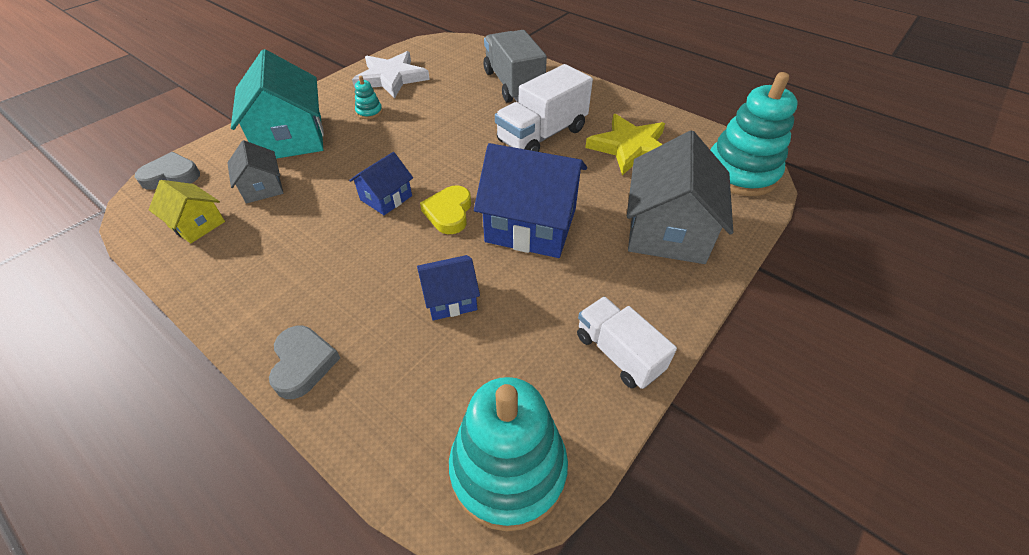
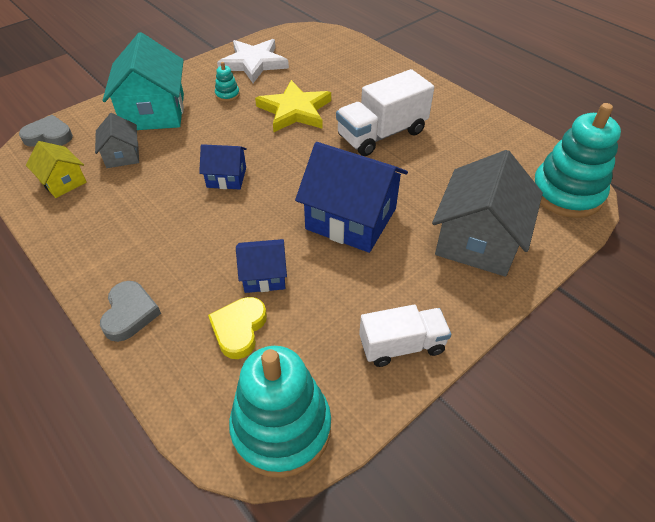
camera: 10 degrees right, 0 degrees up
(386, 198) = (226, 177): blue house -> blue house turned 45 degrees clockwise
(449, 213) = (279, 198): yellow heart -> yellow heart (239, 329)
(513, 84) = (366, 81): grey truck -> none
(618, 353) = (402, 345): white truck -> white truck turned 105 degrees clockwise
(630, 148) = (464, 156): yellow star -> yellow star (295, 110)

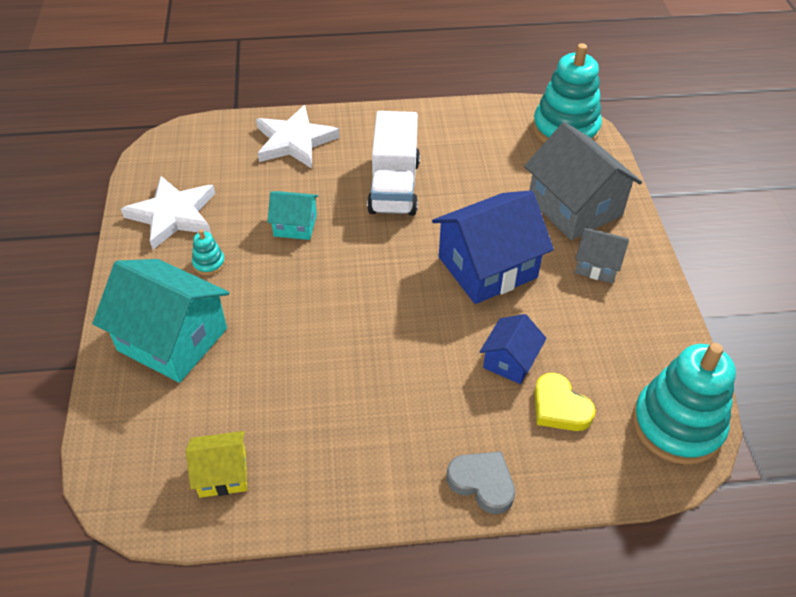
camera: 55 degrees left, 0 degrees up
(49, 136) = (112, 460): grey heart -> none
(122, 155) = (227, 400): grey house -> grey house (597, 265)
(226, 177) = (351, 327): blue house -> none
(295, 110) = (295, 225): yellow star -> turquoise house
(372, 73) = (294, 141): none -> white star
(402, 345) = (647, 312): white truck -> none

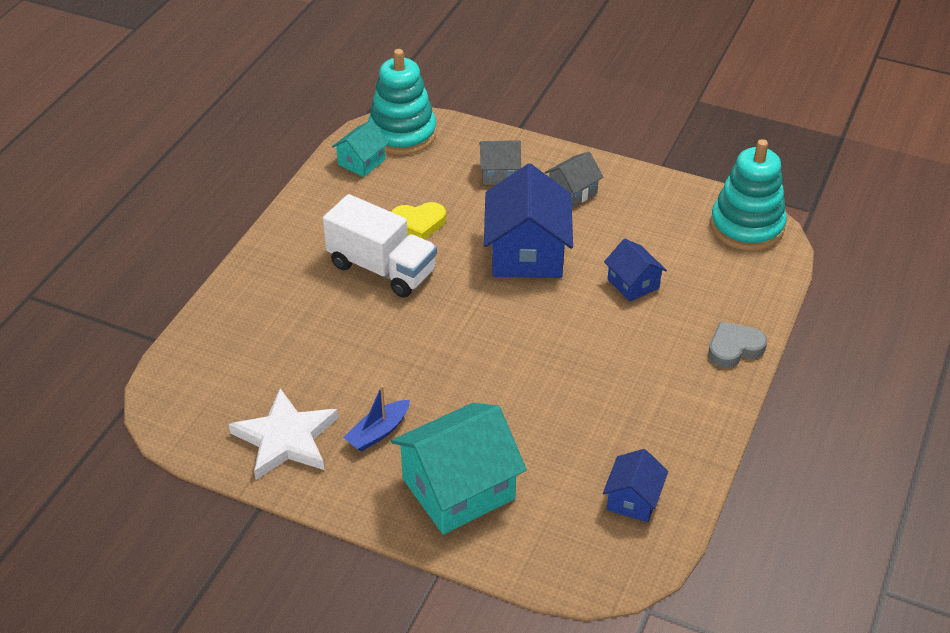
camera: 60 degrees left, 5 degrees down
(209, 263) = (378, 432): turquoise stacking toy -> blue boat
(223, 474) = (633, 499): yellow house -> blue house
(294, 141) = (254, 312): white star -> none
(295, 225) = (377, 354): turquoise house -> turquoise house (361, 162)
(559, 407) = (694, 277): yellow heart -> yellow heart (418, 223)
(574, 207) = (499, 173): grey house -> grey house, size x0.52

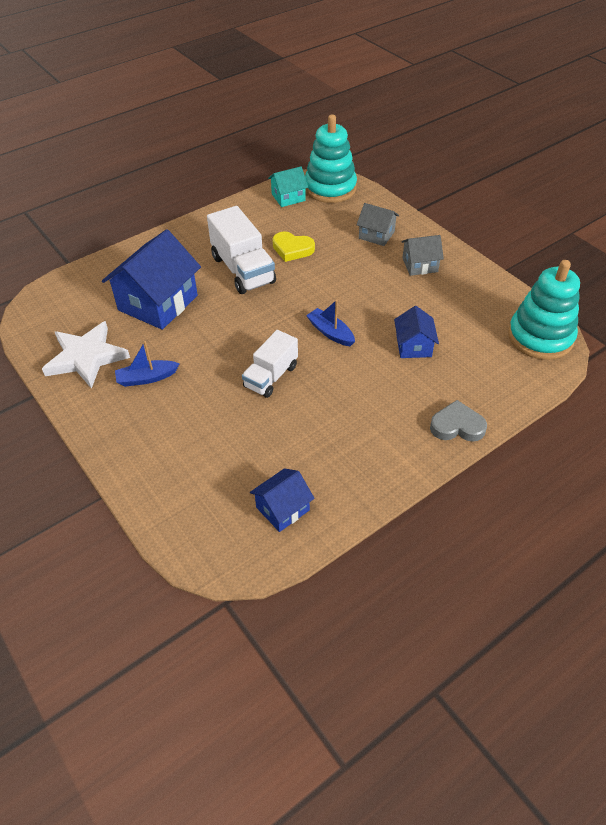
camera: 30 degrees right, 5 degrees up
(458, 489) = (165, 441): turquoise house -> none
(513, 374) = (271, 376): none -> white truck
(527, 253) = (351, 295): blue house -> blue house (158, 303)
(537, 302) = (330, 332): none -> blue boat

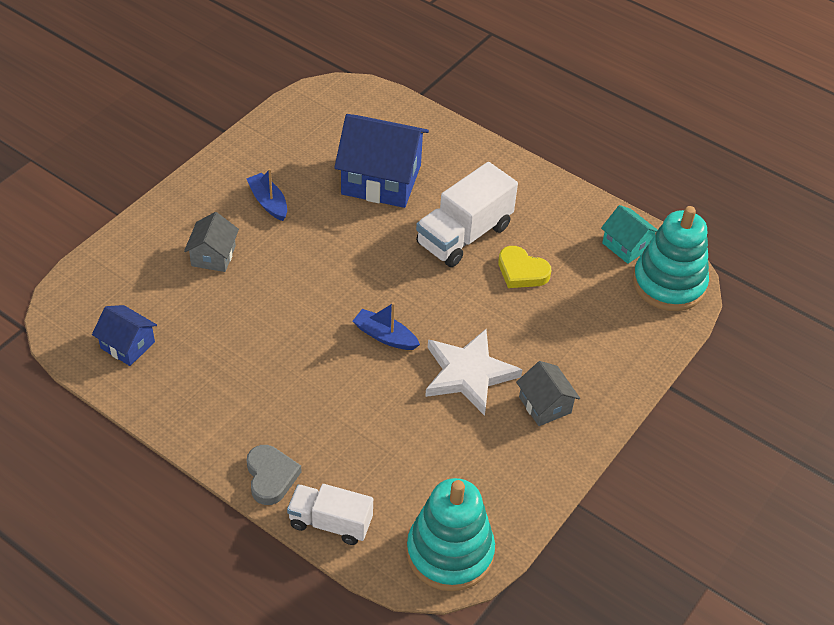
camera: 70 degrees right, 0 degrees up
(86, 357) = (283, 150): white star -> white star (468, 374)
(271, 376) = (299, 298): white truck -> white truck (330, 523)
(292, 249) = (521, 271): yellow heart -> yellow heart turned 60 degrees counterclockwise
(330, 332) = (385, 336): blue boat -> blue boat turned 90 degrees counterclockwise
(376, 235) = (588, 349): grey house -> grey house (213, 256)
(413, 346) = (388, 419): blue house -> none

